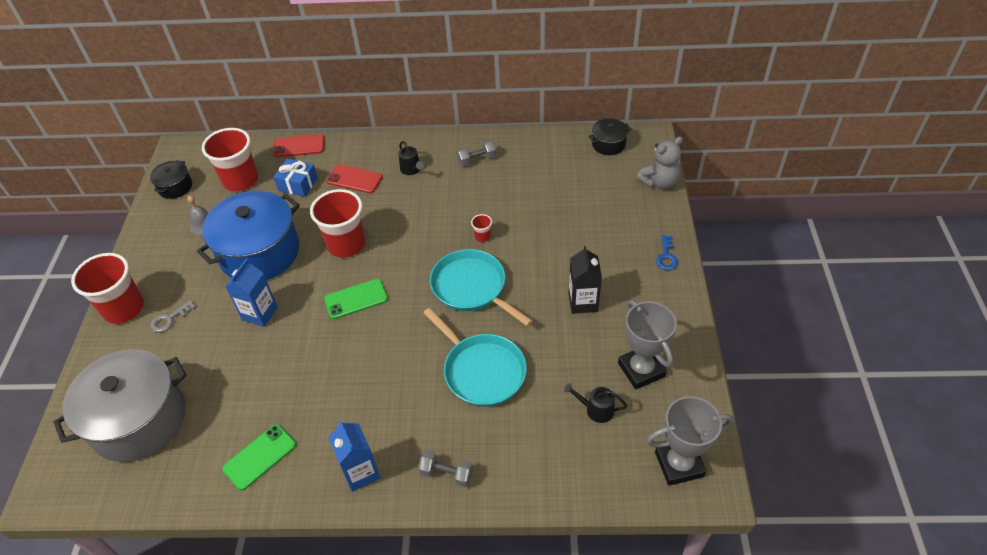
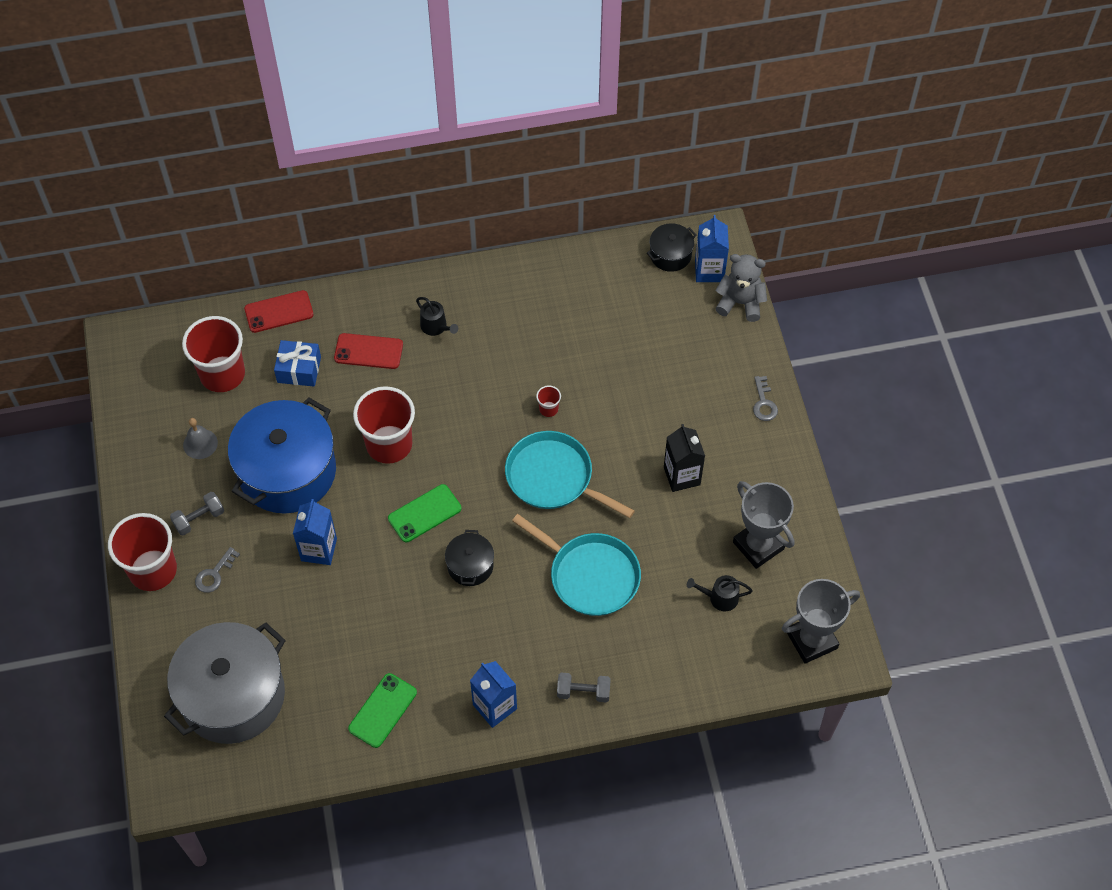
camera: 15 degrees left, 10 degrees up
(175, 187) = (140, 396): black pot -> black pot (470, 566)
(477, 160) = (513, 301): grey dumbbell -> grey dumbbell (199, 519)
(637, 158) = (709, 271): none -> blue carton
(659, 182) = (740, 303): grey teddy bear -> grey teddy bear turned 120 degrees counterclockwise
(666, 256) = (764, 403): blue key -> grey key

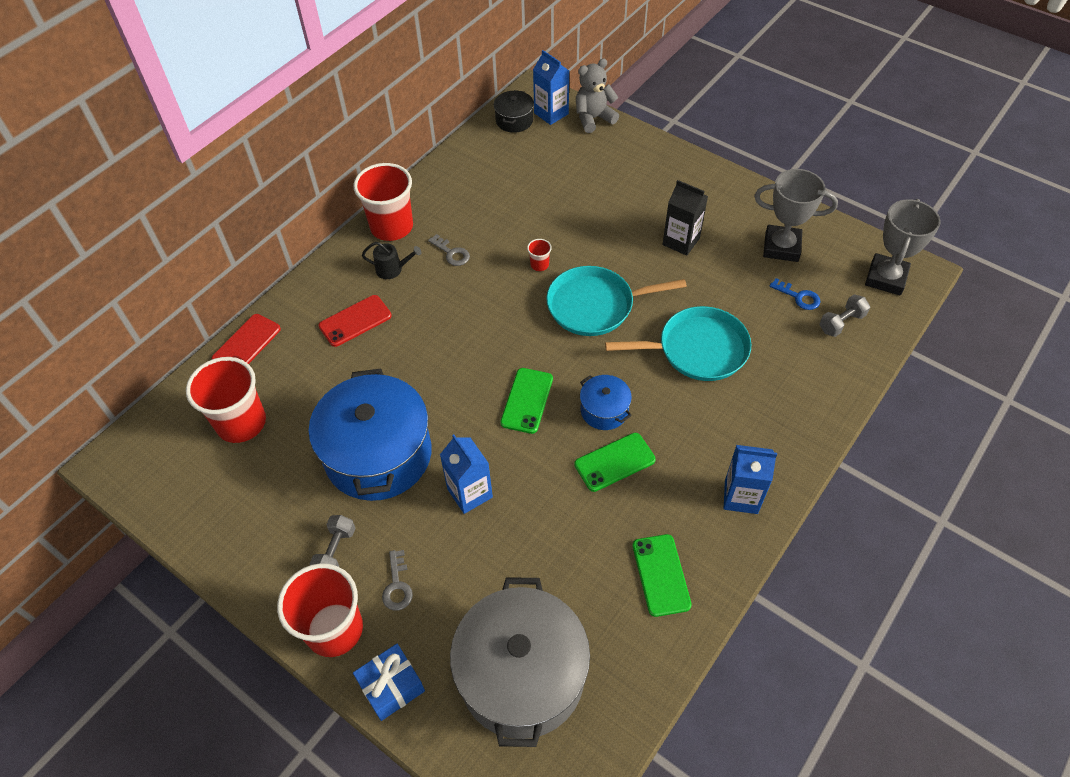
camera: 40 degrees left, 5 degrees down
(200, 444) = (275, 490): grey bell -> none
(299, 369) = (308, 373): blue gift -> blue gift (391, 686)
(389, 444) = (443, 373): red cup -> red cup (392, 227)
(436, 609) = (614, 462): none -> green phone
(470, 566) = (604, 410): black pot -> blue pot
(583, 692) = (789, 432): grey dumbbell -> grey dumbbell (841, 323)
(720, 598) = (799, 297): black watering can -> blue key
(764, 403) = (679, 163): grey key -> grey key (452, 253)

